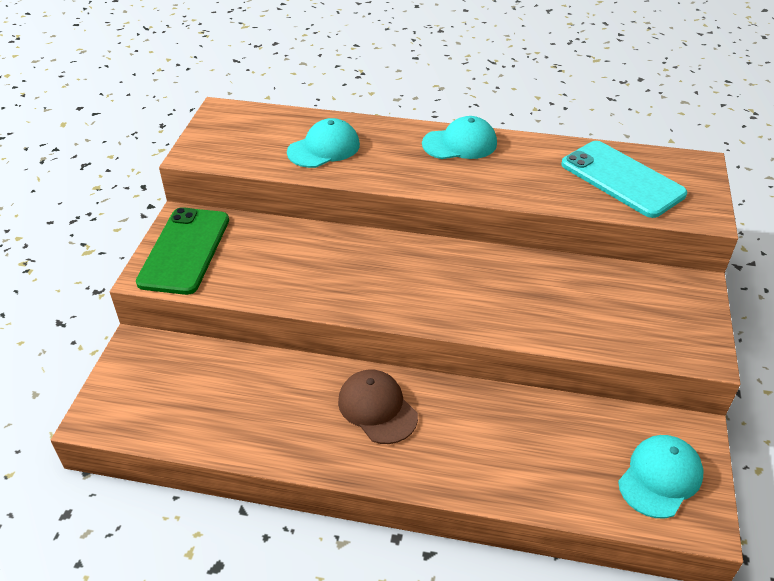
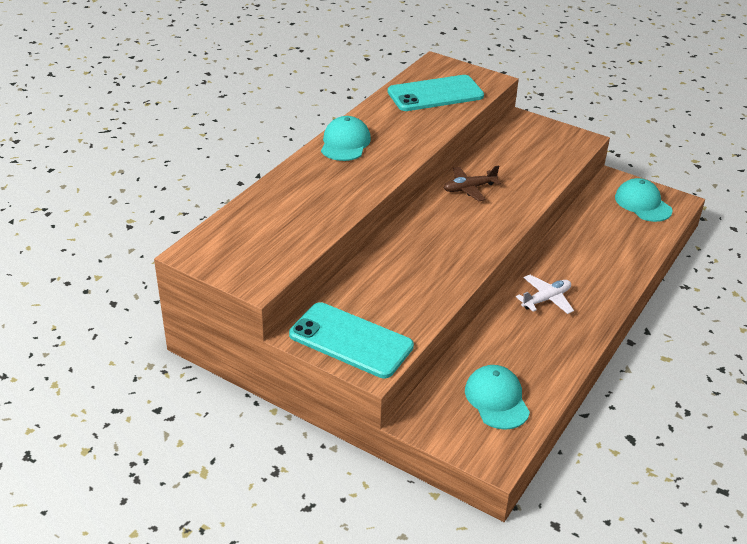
camera: 70 degrees left, 5 degrees down
(185, 250) = (351, 340): green phone -> turquoise phone
(324, 148) = (303, 208): turquoise cap -> turquoise cap (497, 399)
(377, 408) = (546, 299): brown cap -> white plane
(497, 272) = (469, 188): none -> brown plane

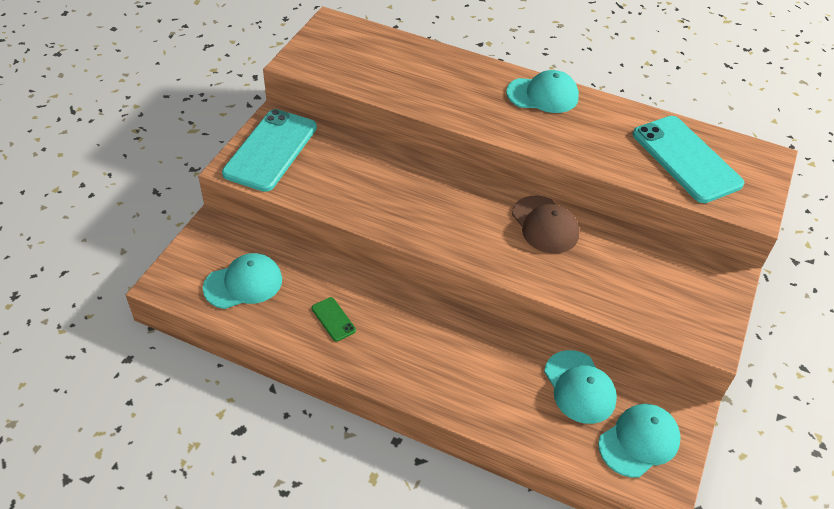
camera: 80 degrees right, 10 degrees up
(469, 188) = (545, 225): brown plane -> brown cap
(539, 341) = (333, 319): none -> green phone
(546, 299) = (405, 326): white plane -> none
(600, 220) = (579, 387): none -> turquoise cap

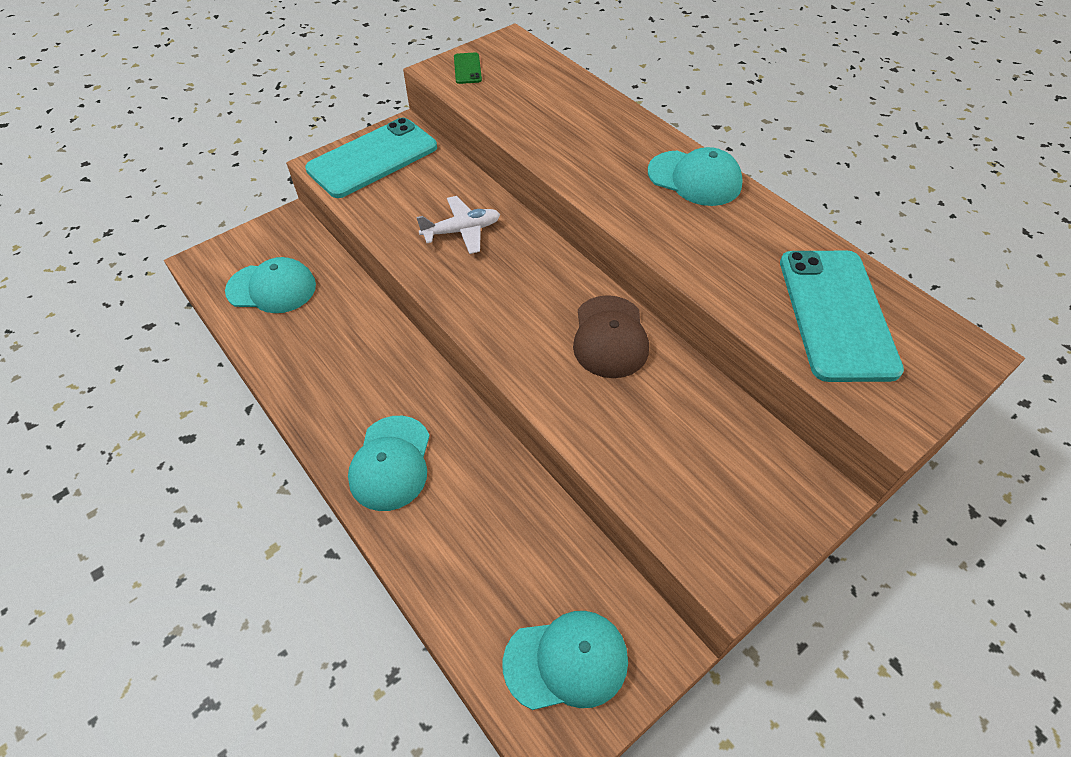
camera: 30 degrees right, 5 degrees up
(333, 319) = (327, 358): green phone -> green phone (467, 69)
(387, 185) = (462, 231): none -> white plane
(579, 387) = (540, 554): turquoise cap -> turquoise cap (391, 463)

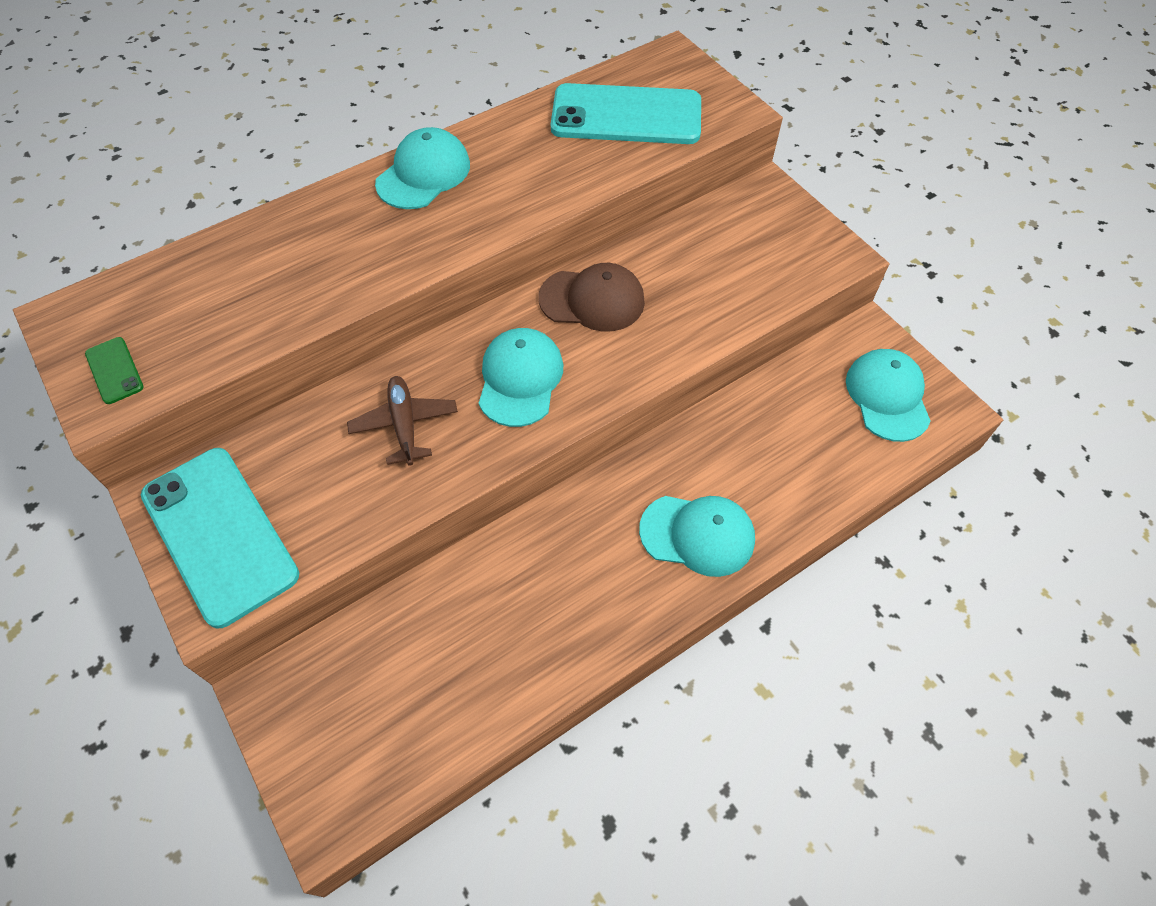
camera: 85 degrees left, 5 degrees up
(272, 288) = (407, 700): turquoise cap -> turquoise cap (520, 379)
(462, 231) = (405, 425): white plane -> brown plane
(467, 69) = (114, 370): green phone -> green phone turned 60 degrees clockwise

